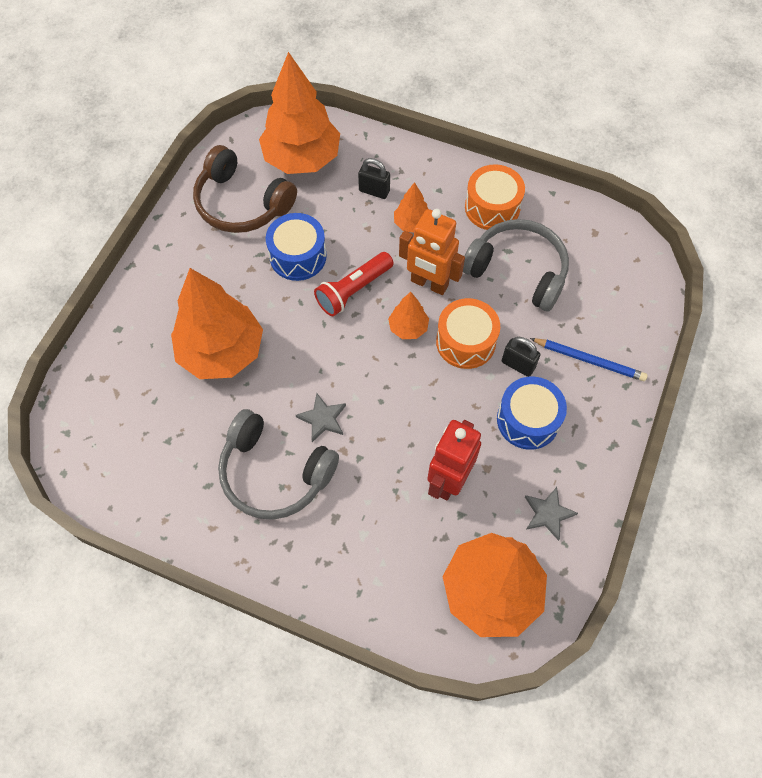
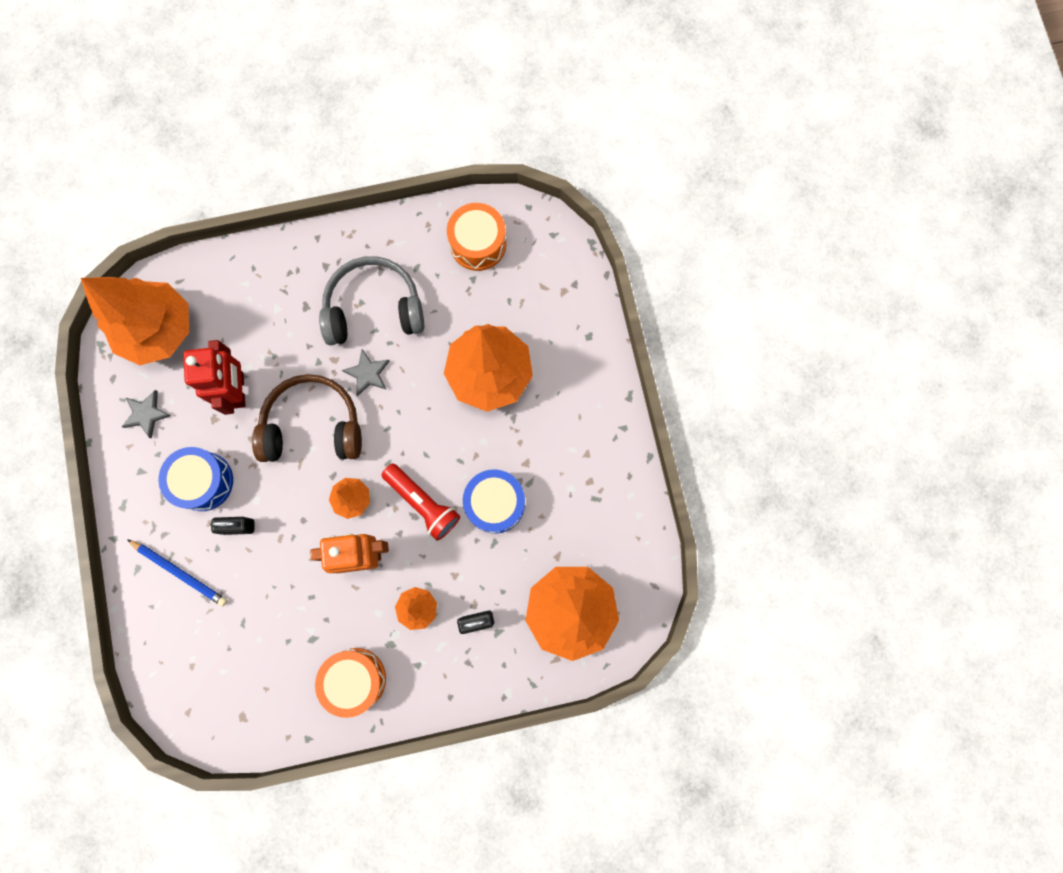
camera: 145 degrees right, 15 degrees up
(242, 203) = (586, 522): brown headphones -> brown headphones (313, 426)
(353, 290) = (423, 503): red flashlight -> red flashlight turned 120 degrees clockwise
(465, 342) = (295, 518): orange drum -> orange drum (478, 243)
(517, 271) = (291, 623): grey headphones -> none
(589, 360) = (180, 572): blue pencil -> blue pencil turned 135 degrees counterclockwise

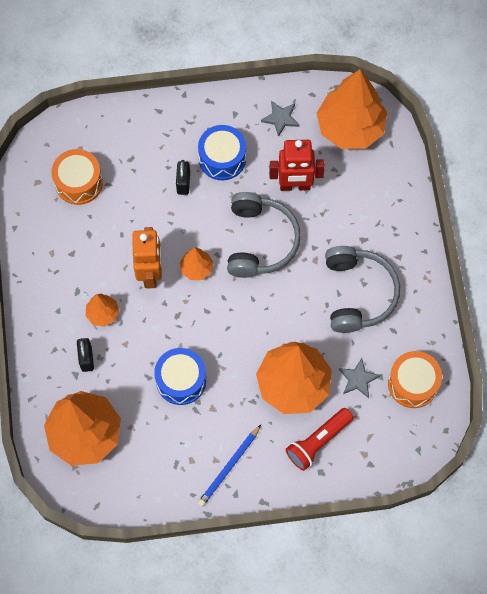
camera: 95 degrees right, 10 degrees down
(180, 572) = (152, 141): blue pencil -> blue pencil (229, 467)
(313, 426) = (260, 241): brown headphones -> grey headphones
(355, 679) = (54, 263): orange drum -> orange drum (79, 182)
(368, 373) = (301, 286): grey star -> grey star (358, 379)
(423, 503) = (187, 323): red flashlight -> red flashlight (318, 441)

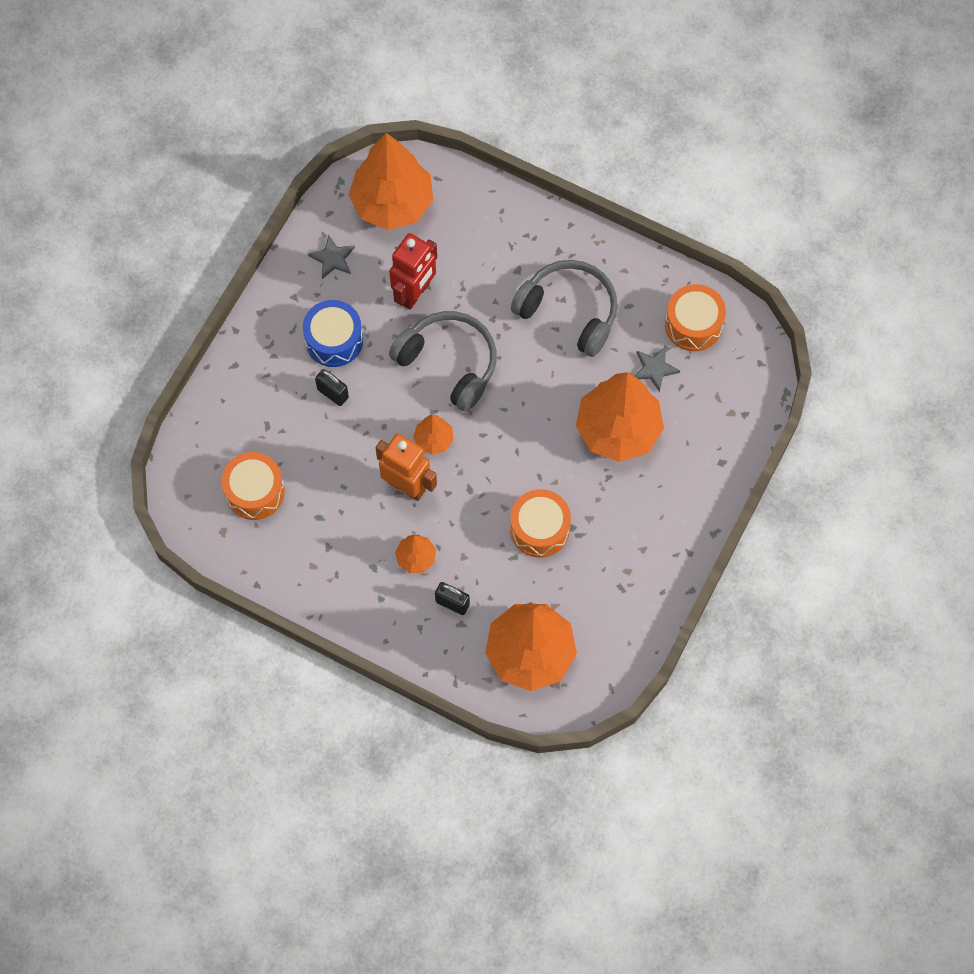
camera: 55 degrees left, 0 degrees up
(181, 380) = (539, 529): blue drum -> orange drum
(229, 467) = (659, 541): blue pencil -> none
(318, 441) = (690, 445): red flashlight -> none

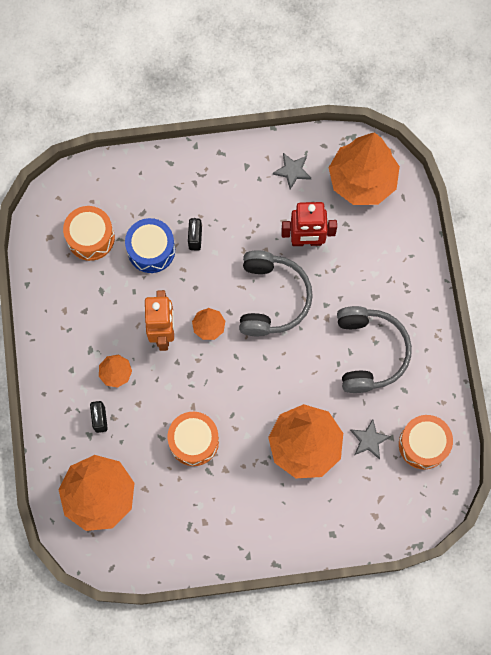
camera: 55 degrees right, 5 degrees up
(334, 340) = (234, 212): blue drum -> blue drum (151, 250)

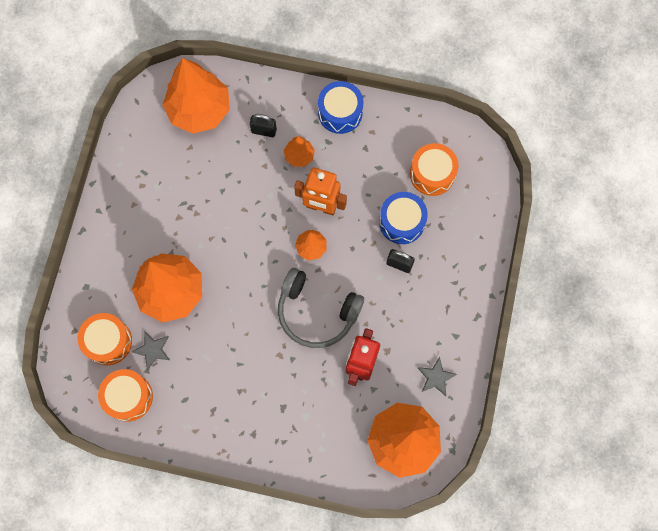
camera: 110 degrees right, 0 degrees up
(53, 349) = (340, 113): none -> blue drum
(194, 441) = (213, 200): orange drum -> orange drum (108, 341)
(369, 352) = (232, 381): grey headphones -> none

